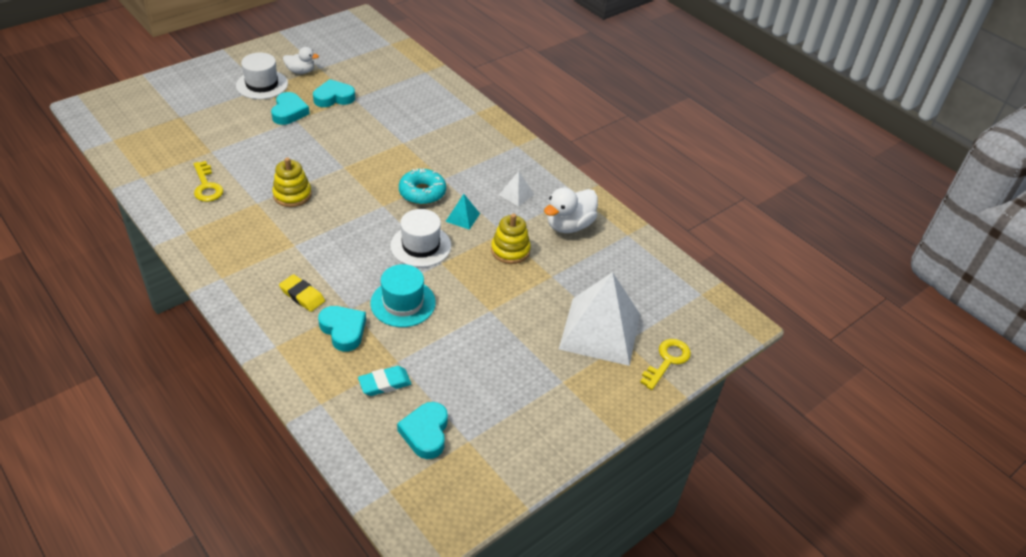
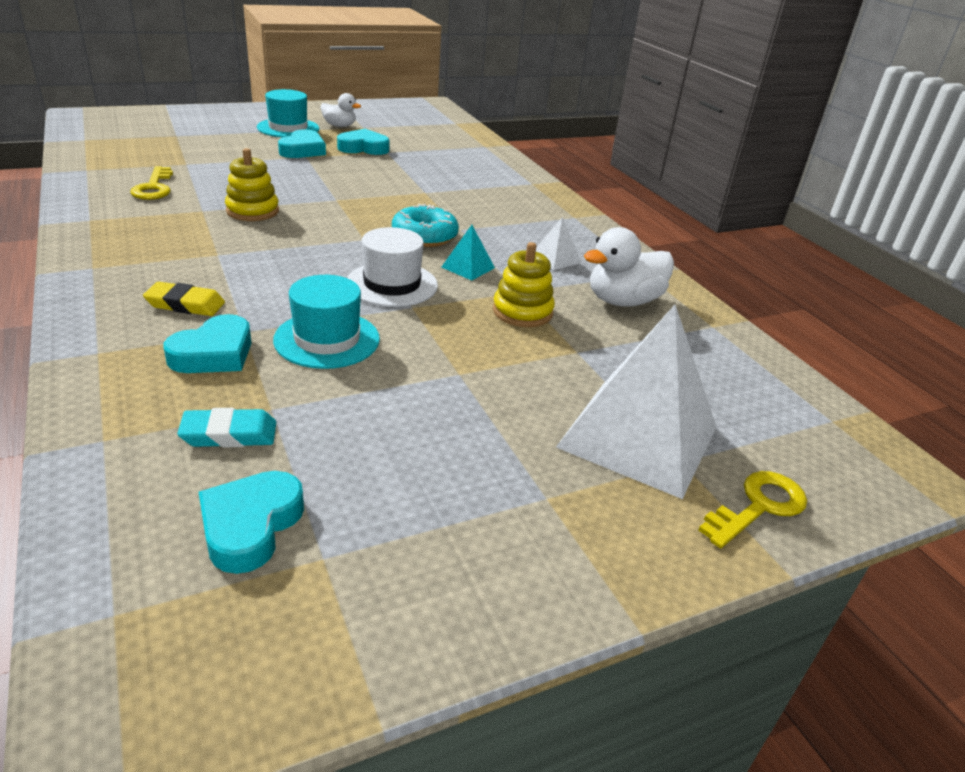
camera: 15 degrees right, 10 degrees down
(262, 84) = (288, 128): white hat -> turquoise hat
(302, 295) = (185, 304): yellow eraser -> yellow eraser turned 45 degrees counterclockwise
(343, 330) = (214, 353): turquoise heart -> turquoise heart turned 60 degrees clockwise

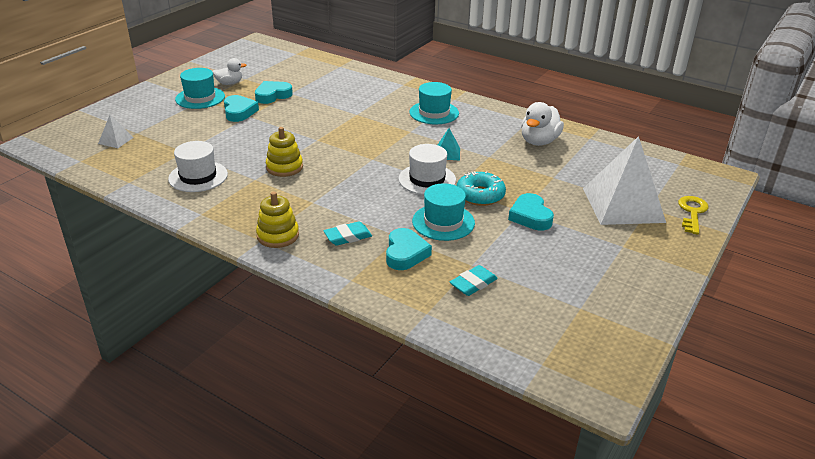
camera: 30 degrees left, 0 degrees up
(154, 187) = (198, 176): yellow key -> white hat
(185, 304) = (348, 237): yellow eraser -> turquoise eraser
(250, 526) = (539, 311): turquoise heart -> turquoise heart (530, 216)
(424, 236) = (399, 144): turquoise donut -> turquoise donut (480, 195)
(522, 312) = (505, 167): yellow stacking toy -> yellow stacking toy (278, 235)
(523, 221) = (434, 113): none -> turquoise hat
(555, 258) = (479, 130): white pyramid -> white pyramid (116, 140)

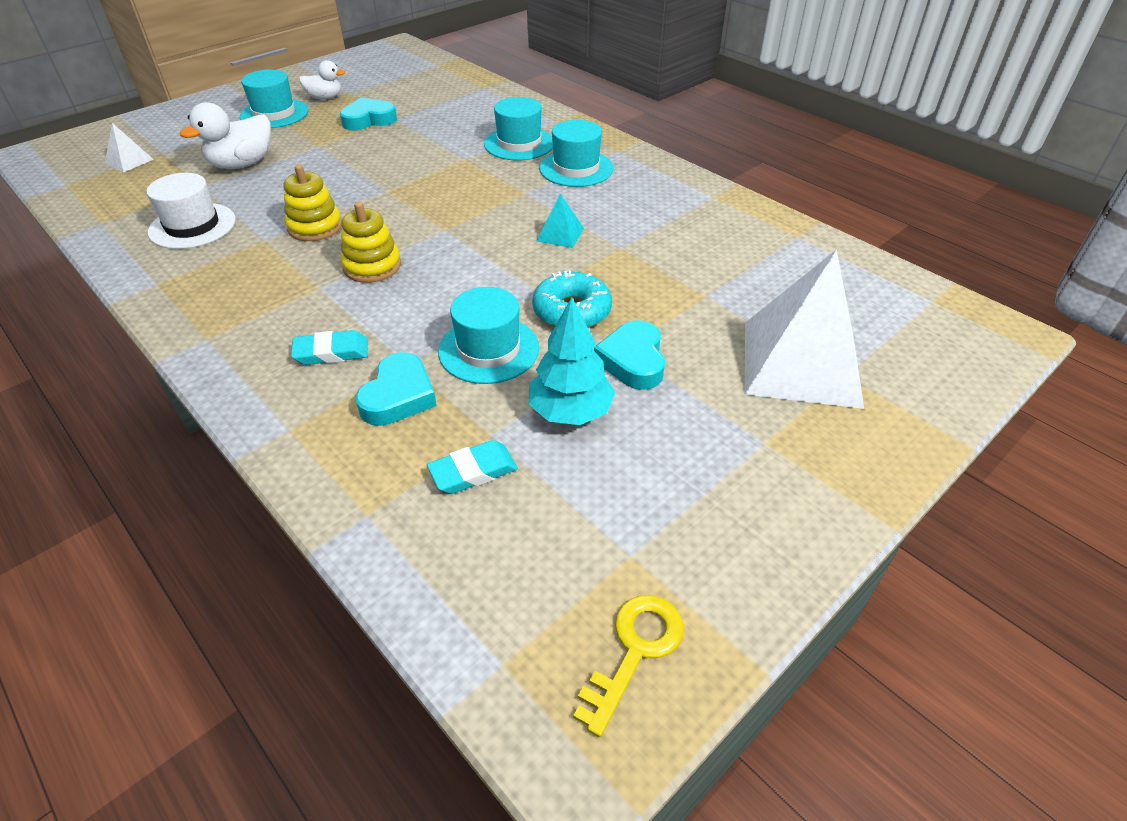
camera: 15 degrees right, 10 degrees up
(239, 112) = (310, 138): turquoise heart -> none
(278, 235) = (234, 334): yellow stacking toy -> yellow stacking toy (372, 266)
(387, 101) = (519, 144): none -> turquoise hat
(427, 179) = (505, 273): white hat -> none
(510, 247) = (570, 411): none -> turquoise tree
(539, 141) = (712, 232): white duck -> white duck (242, 164)
(692, 212) = (920, 396): yellow key -> yellow key (635, 650)

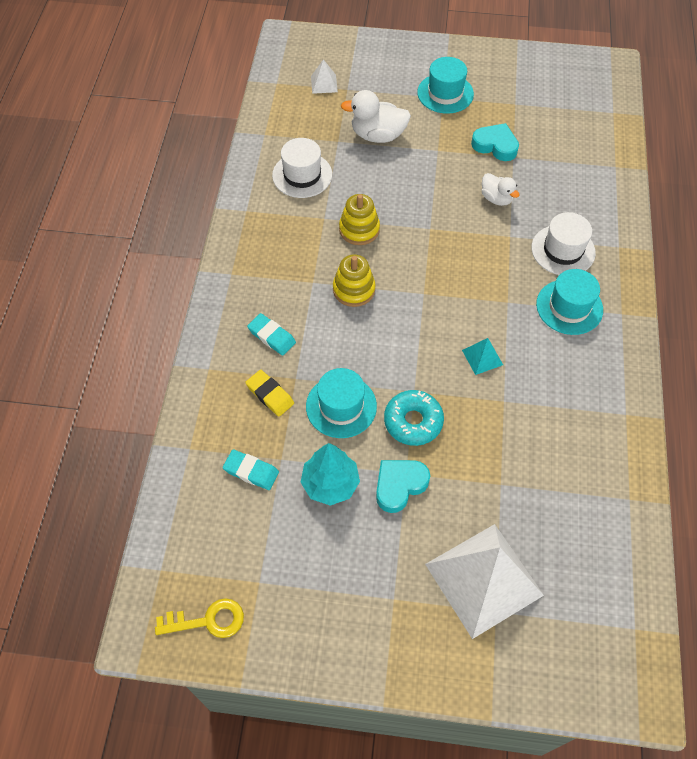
camera: 50 degrees right, 15 degrees up
(325, 97) = (494, 98): white duck -> white duck (496, 198)
(398, 396) = (270, 395): turquoise heart -> yellow eraser
(519, 144) = (563, 250): turquoise hat -> white hat

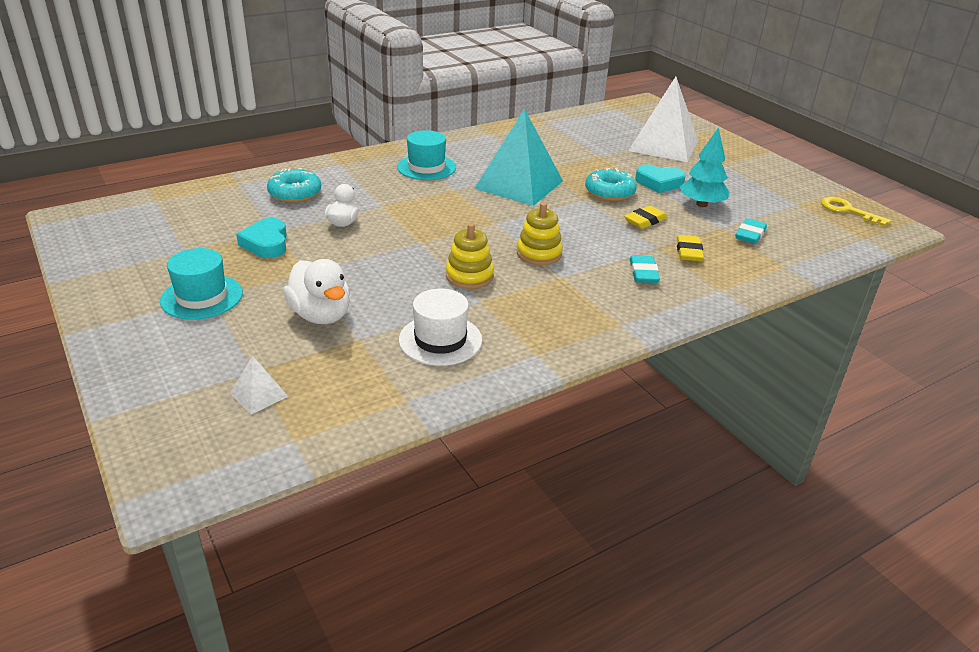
camera: 130 degrees left, 25 degrees down
(251, 471) = (750, 235): turquoise eraser -> turquoise eraser turned 45 degrees clockwise
(341, 406) = (645, 220): turquoise hat -> yellow eraser
(482, 357) = (519, 184): turquoise pyramid -> turquoise pyramid, size x2.39
(563, 250) = (370, 182): white hat -> none
(572, 192) = (295, 193): none -> turquoise donut

